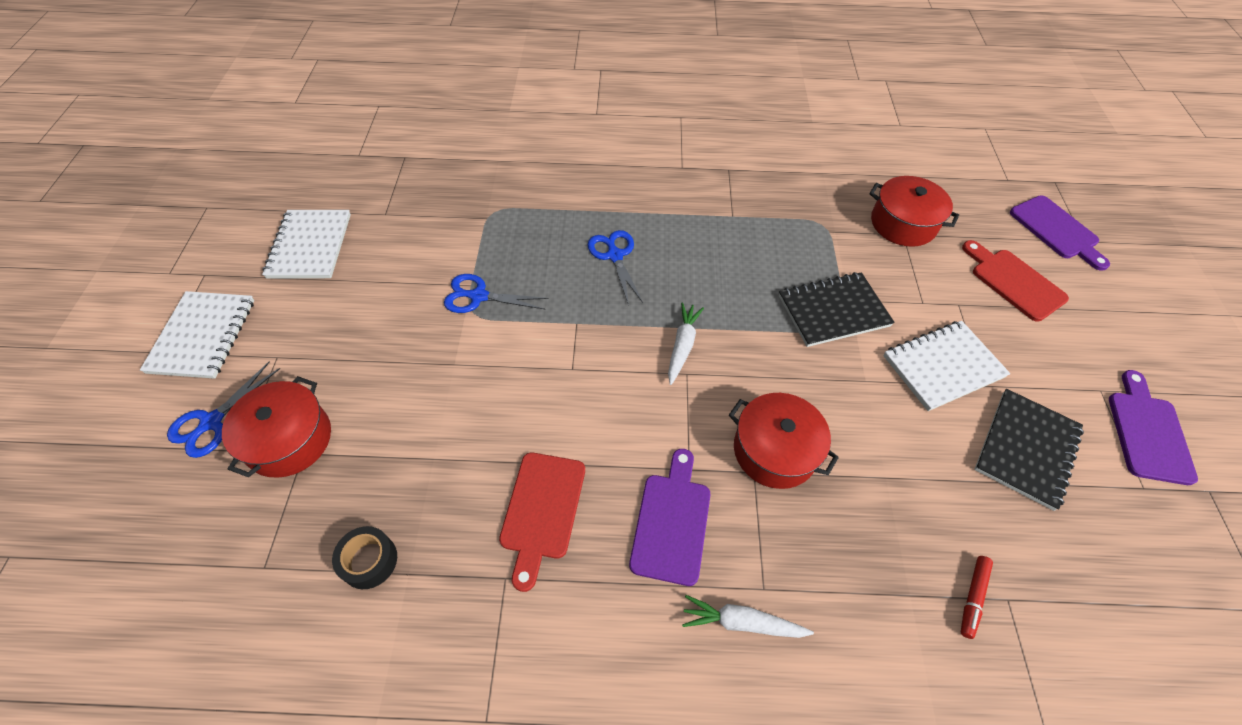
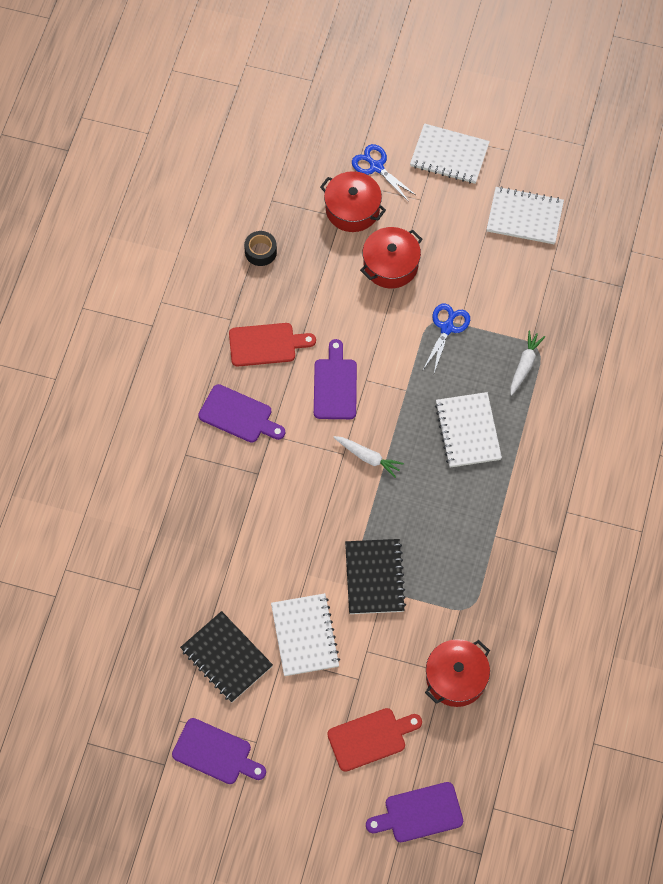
camera: 105 degrees right, 10 degrees up
(542, 510) = (266, 344): red cutting board -> red cutting board turned 150 degrees clockwise
(589, 403) = (335, 385): none -> purple cutting board
(615, 256) = (468, 431): blue scissors -> white notebook
(742, 622) = (171, 437): white carrot -> white carrot (524, 365)
(775, 450) = (269, 492): red pot -> red pot (390, 265)
(972, 597) = (146, 569): red marker -> none

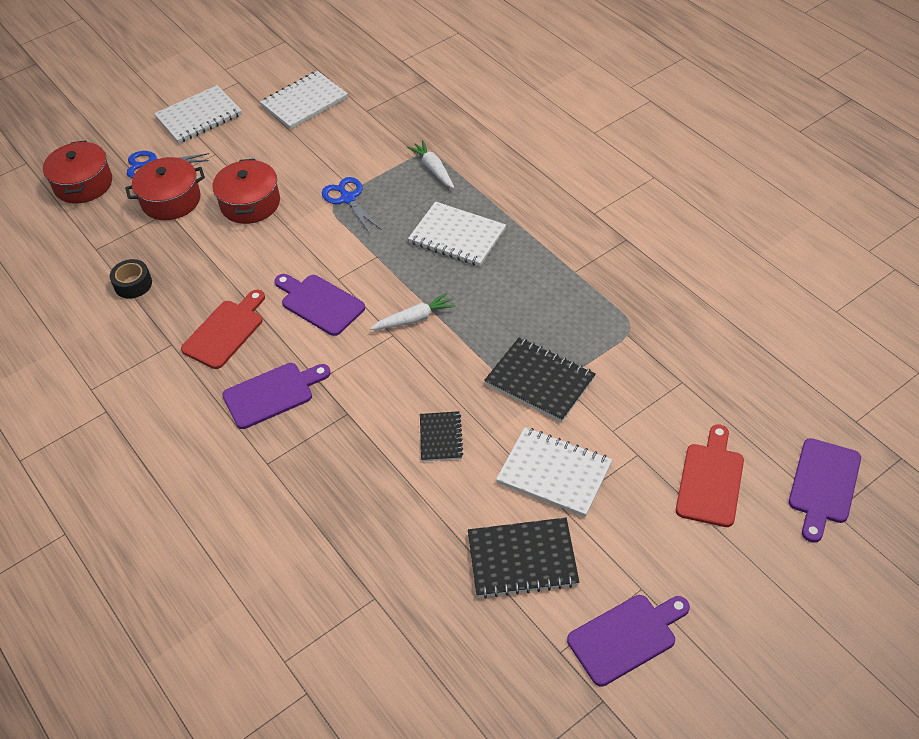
camera: 50 degrees left, 15 degrees down
(281, 546) = (440, 437): none -> black notebook
(456, 678) = (695, 375): red pot -> red pot (83, 184)

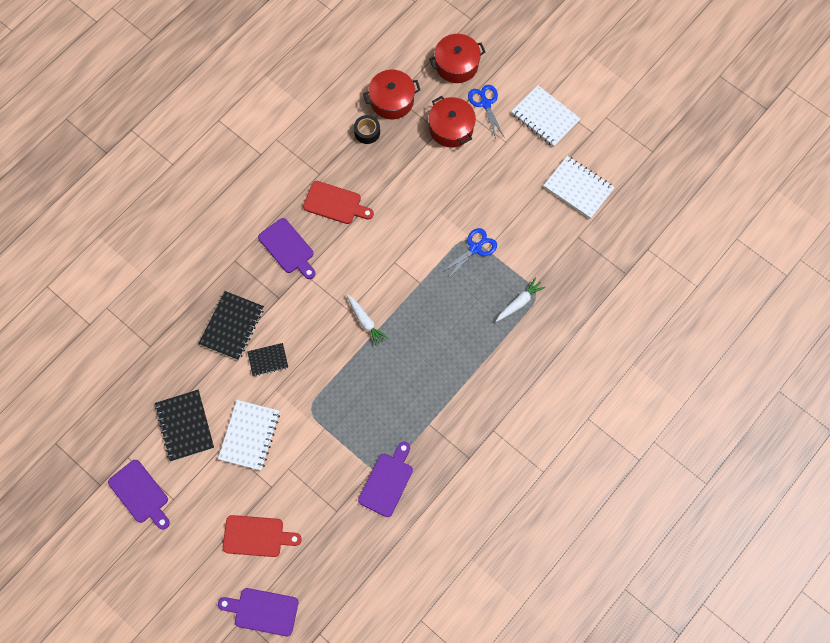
camera: 75 degrees right, 20 degrees up
(250, 203) = (458, 182): red pot -> red pot (392, 100)
(320, 303) = (369, 256): purple cutting board -> purple cutting board (387, 481)
(457, 236) = (450, 334): white notebook -> none
(539, 381) = (323, 415): black notebook -> black notebook (232, 326)

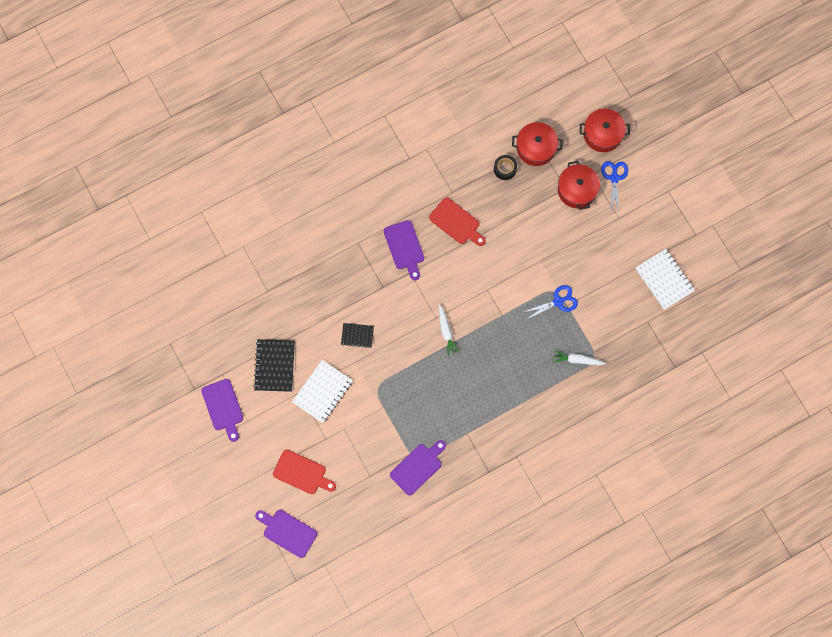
camera: 20 degrees right, 5 degrees up
(232, 326) = (338, 297): black notebook -> none
(519, 302) = (577, 360): white carrot -> white carrot turned 150 degrees counterclockwise
(545, 117) = (660, 207): white notebook -> none

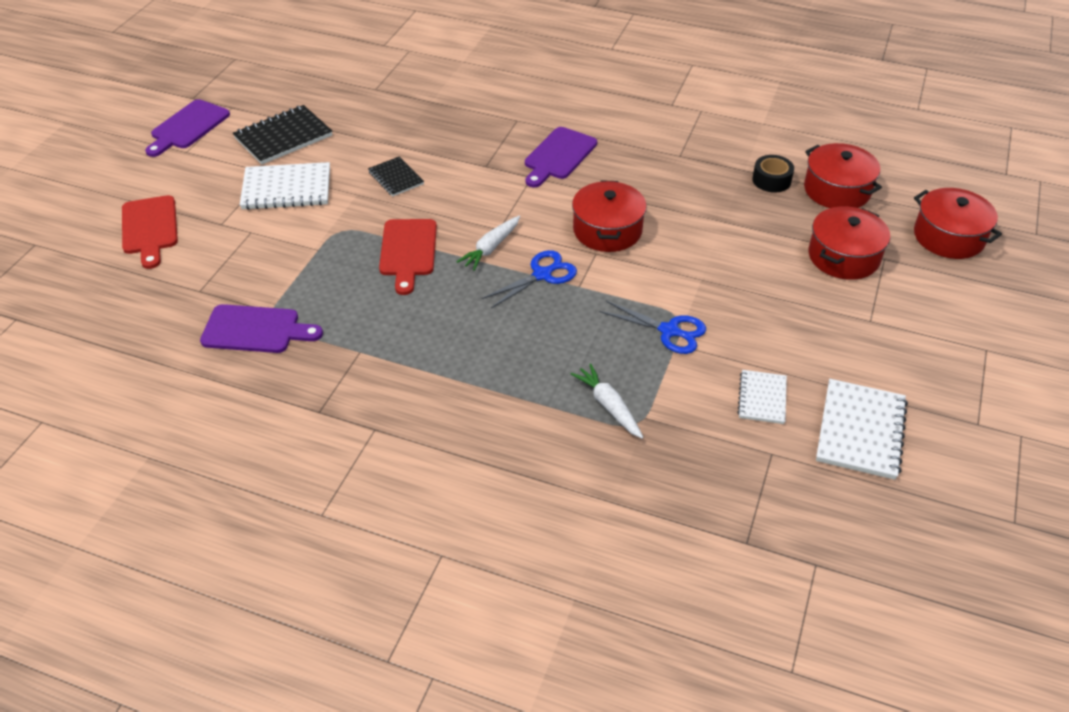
camera: 50 degrees right, 30 degrees down
(287, 532) = (46, 259): purple cutting board -> none
(456, 222) = (647, 179): red cutting board -> red cutting board (408, 251)
(477, 272) = (607, 230): none -> red pot
(614, 178) = (914, 282): blue scissors -> blue scissors (542, 275)
(621, 299) = (762, 398): none -> white notebook

